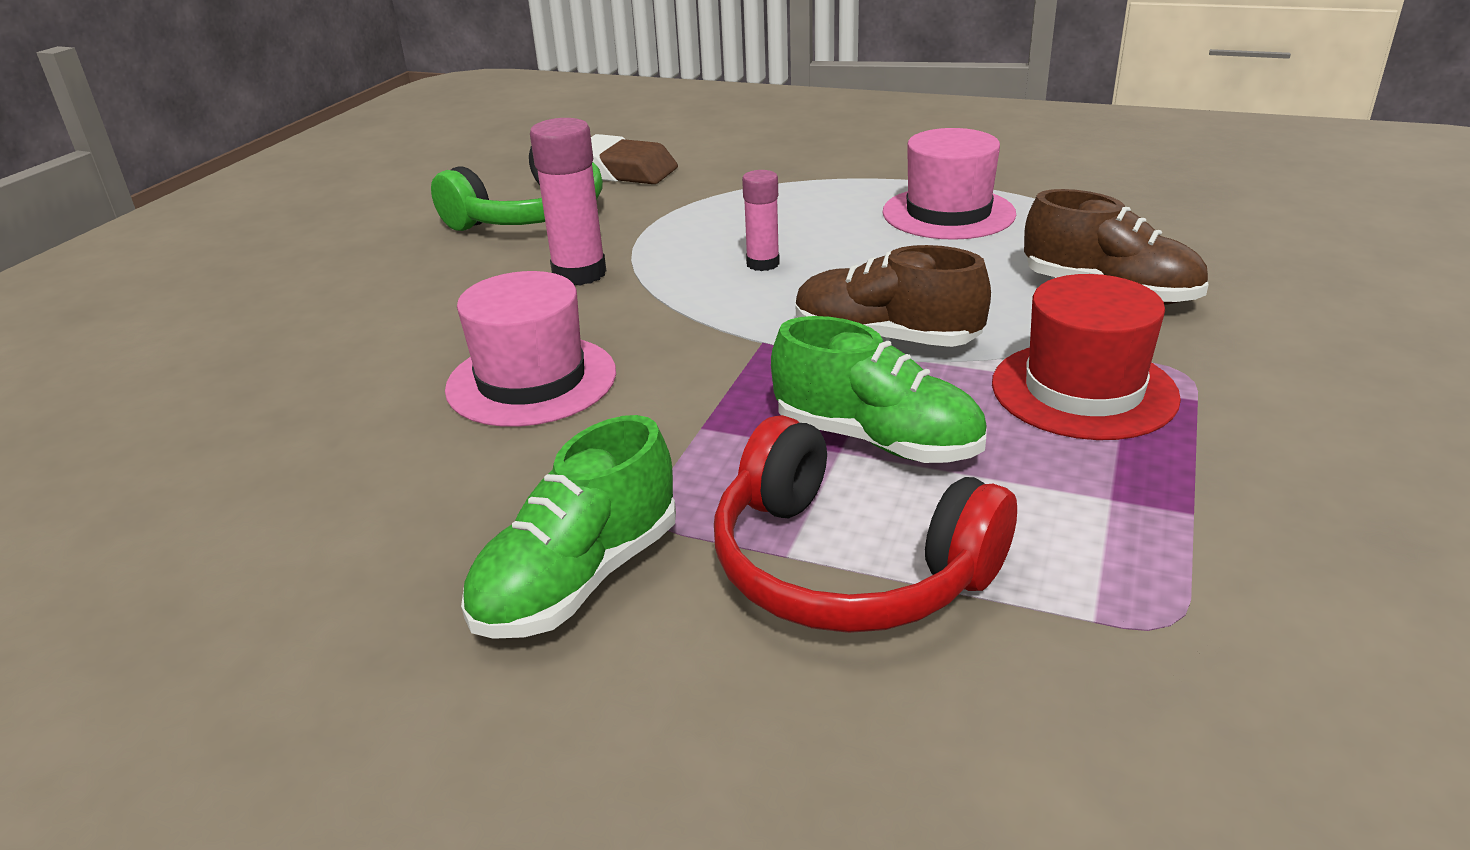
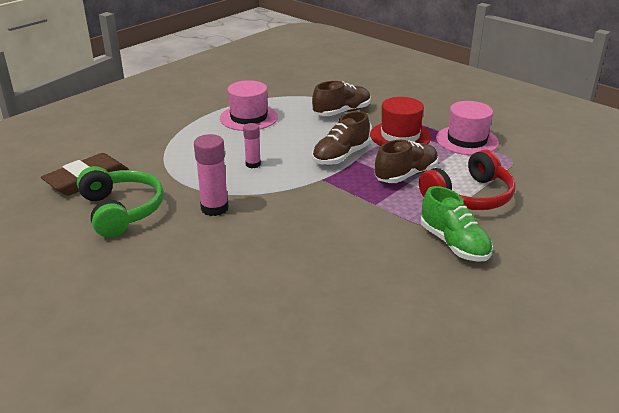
camera: 70 degrees left, 0 degrees up
(531, 380) = (310, 235): pink hat -> pink hat (467, 140)
(877, 440) = (406, 175): green shoe -> brown shoe

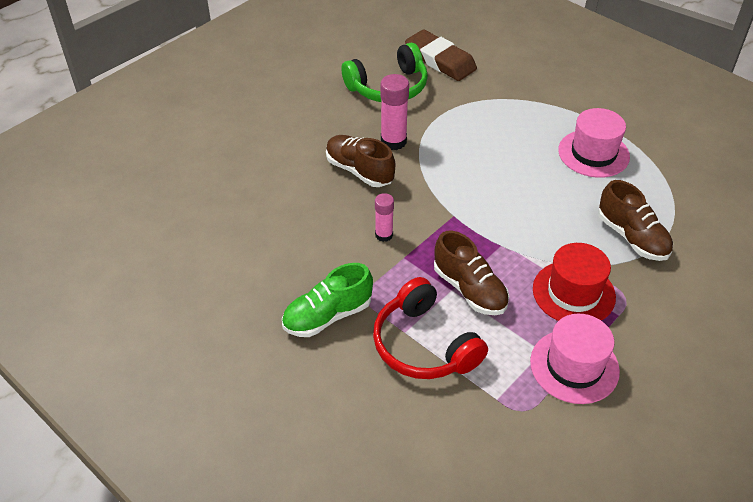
camera: 90 degrees right, 15 degrees up
(253, 164) = (480, 162): pink glue stick -> pink glue stick (384, 235)
(340, 156) = (508, 232): brown shoe -> brown shoe (359, 171)

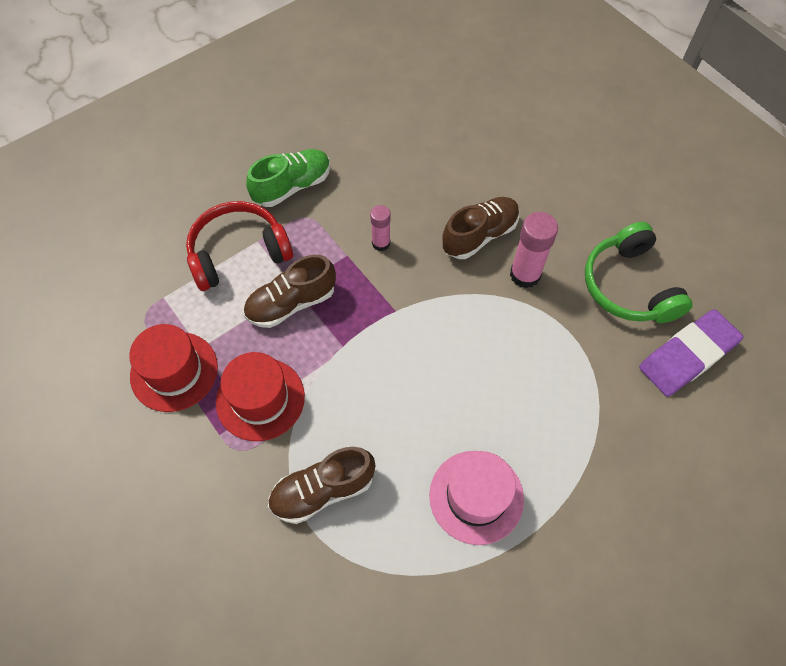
camera: 100 degrees right, 15 degrees up
(327, 316) = (292, 186): green shoe -> green shoe turned 75 degrees clockwise
(440, 60) = (687, 355): brown eraser -> purple eraser
(574, 366) = (174, 371): pink hat -> red hat

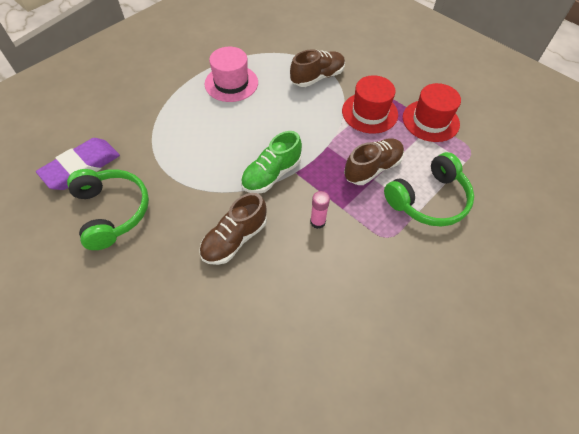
camera: 170 degrees right, 5 degrees down
(238, 253) = (428, 200): red headphones -> green headphones
(292, 186) = (411, 265): green shoe -> green shoe (271, 174)
(525, 275) = (197, 210): pink glue stick -> none

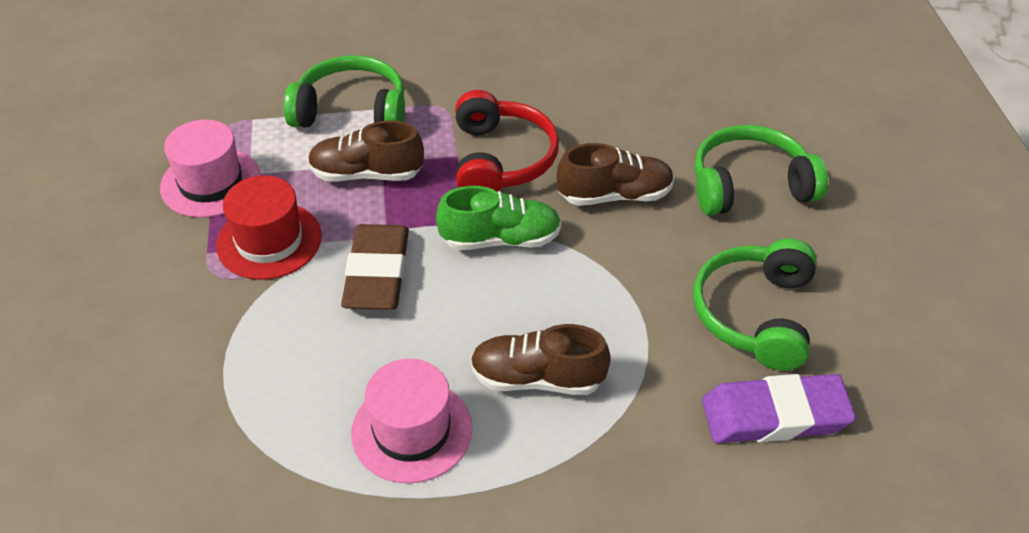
camera: 140 degrees left, 10 degrees down
(156, 302) = (750, 185): none -> green headphones
(309, 126) = (377, 273): none -> brown eraser
(317, 77) = (261, 347): brown shoe -> brown shoe (537, 378)
(317, 222) = (501, 159): pink glue stick -> red headphones
(430, 120) = (211, 182): red hat -> pink hat

